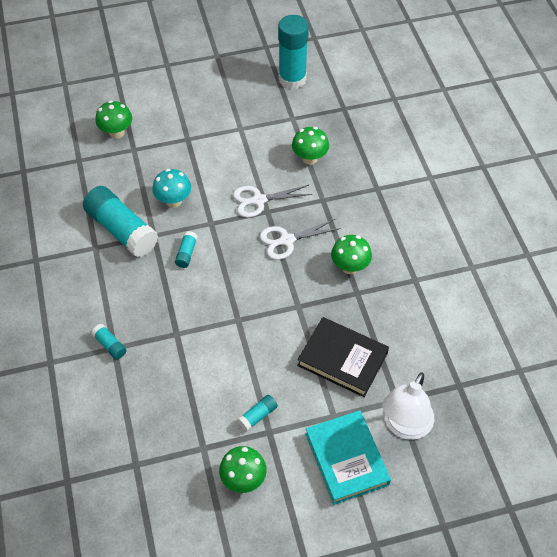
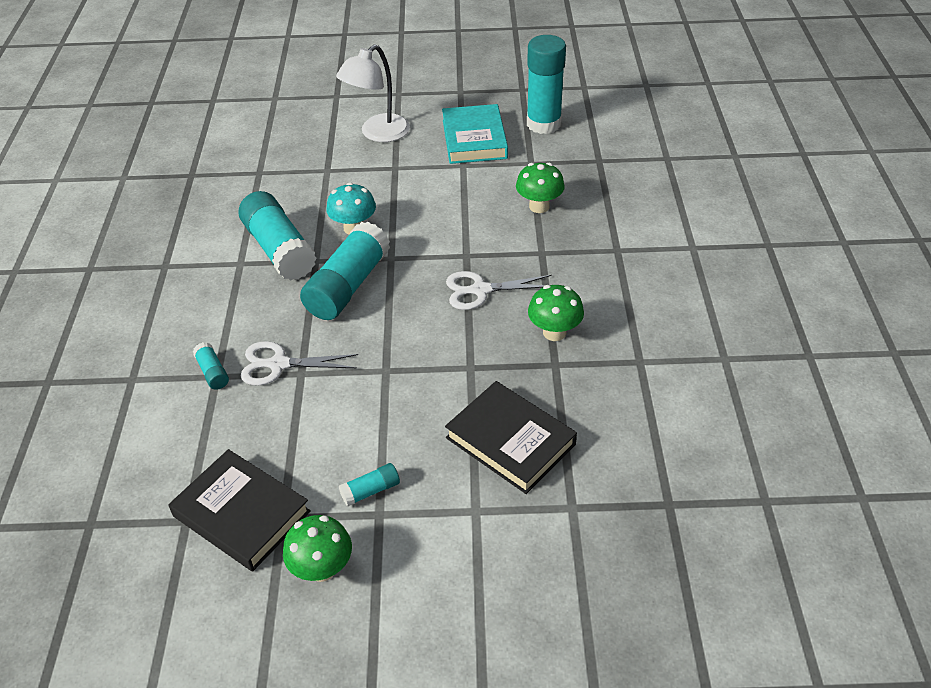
camera: 15 degrees right, 10 degrees down
(116, 132) = (314, 151): green mushroom -> none
(173, 451) = (241, 514): none -> black book
(186, 253) = (348, 286): turquoise glue stick -> turquoise glue stick, size x2.27
(258, 200) = (459, 242): white scissors -> white scissors (278, 364)
(346, 459) = (476, 571): turquoise book -> turquoise book (474, 139)
(404, 426) = (573, 543): white lamp -> white lamp (378, 134)

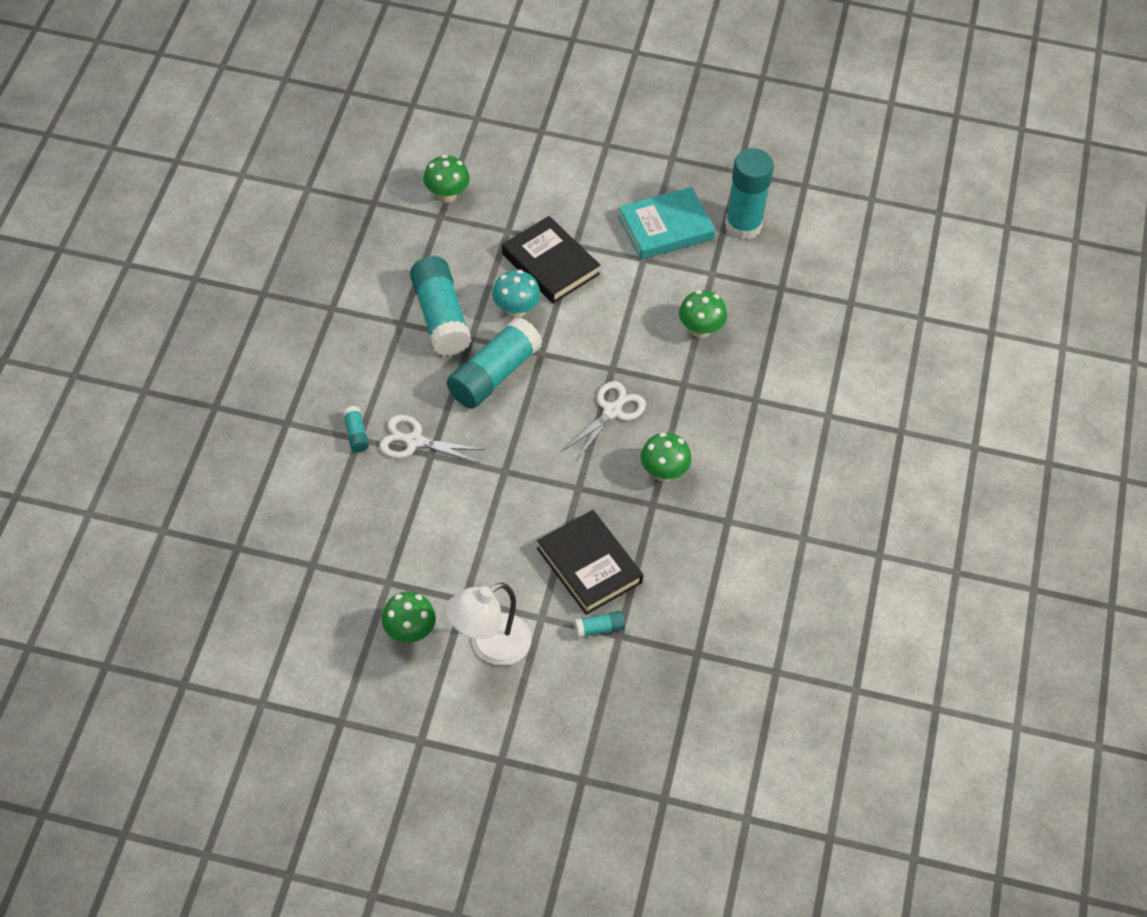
camera: 10 degrees right, 10 degrees up
(241, 514) = (356, 571): black book -> black book (550, 264)
(261, 155) = (446, 195): none -> green mushroom
(370, 491) = (462, 578): turquoise glue stick -> turquoise glue stick (599, 628)
(378, 134) = (570, 195): white lamp -> white lamp (489, 646)
(474, 139) = (665, 228): turquoise book -> turquoise book turned 60 degrees clockwise
(480, 290) = (612, 411): white scissors -> white scissors turned 120 degrees clockwise

